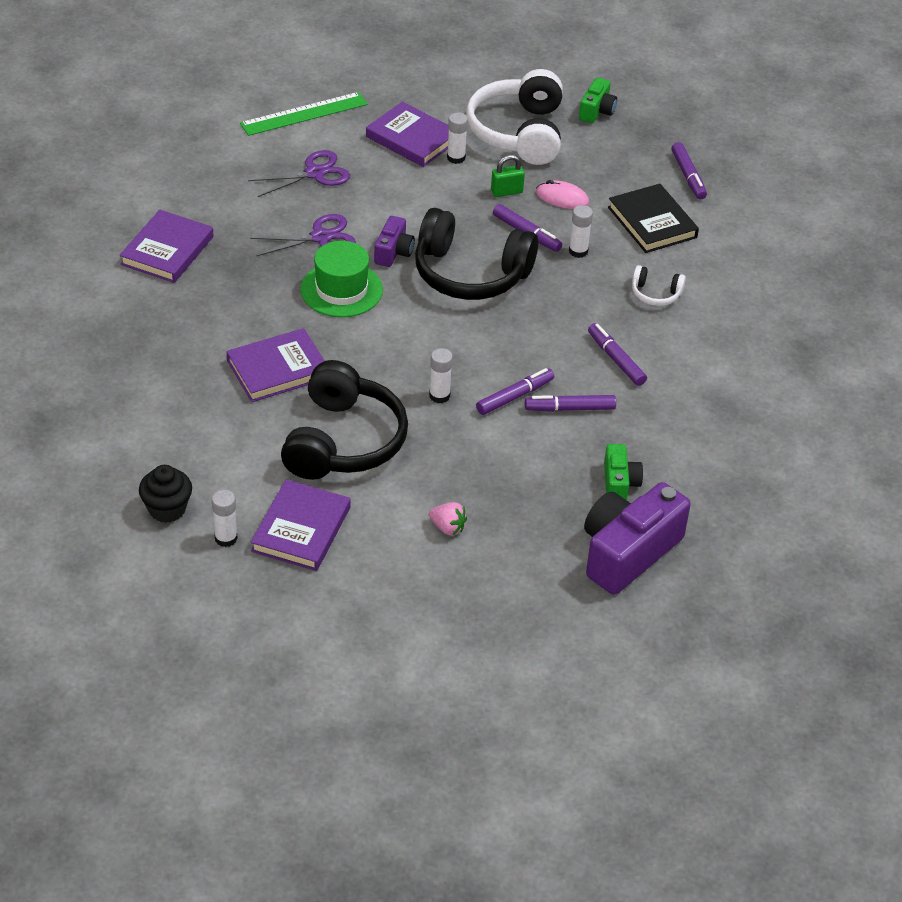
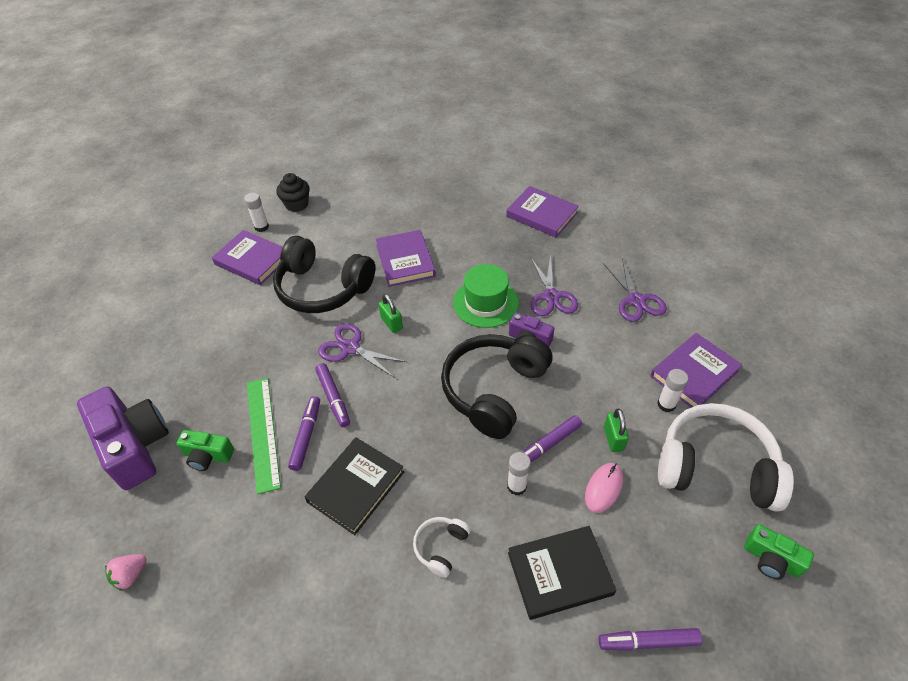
camera: 105 degrees right, 5 degrees up
(304, 114) = (721, 301): green ruler -> green ruler (262, 432)
(392, 366) = (391, 323): none -> green padlock
(439, 396) = (350, 348): white glue stick -> purple scissors
(447, 528) = (217, 335): pink strawberry -> pink strawberry (131, 575)
(616, 359) = (356, 487): purple marker -> black book

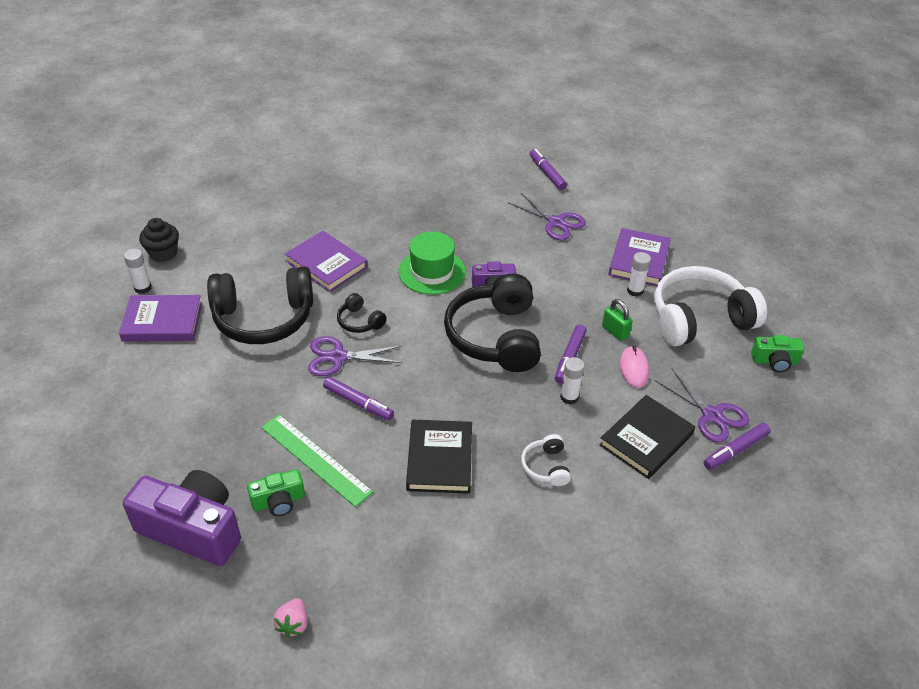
camera: 35 degrees left, 5 degrees down
(306, 436) = (360, 443): purple marker -> purple marker (547, 173)
(391, 323) = (359, 321): green padlock -> black headphones
(541, 215) = (422, 180): purple book -> none
(551, 296) = (484, 245): purple scissors -> purple scissors (712, 415)

